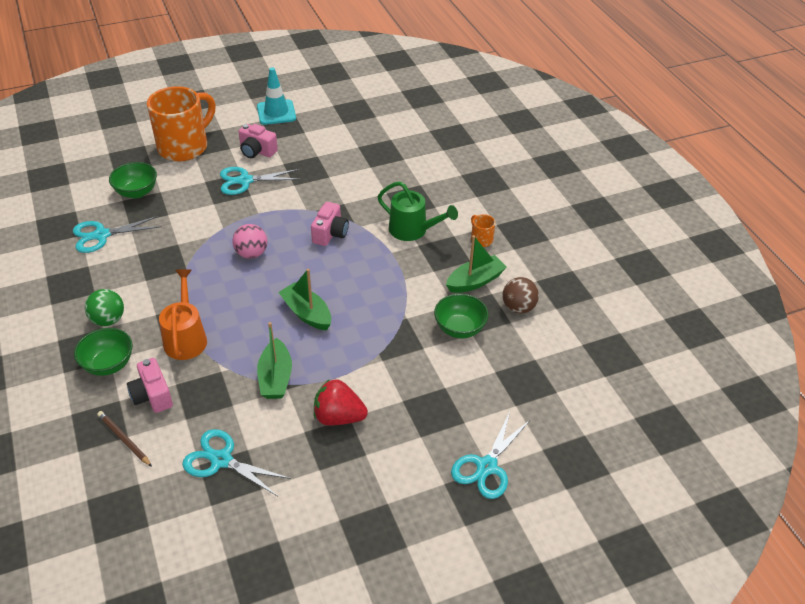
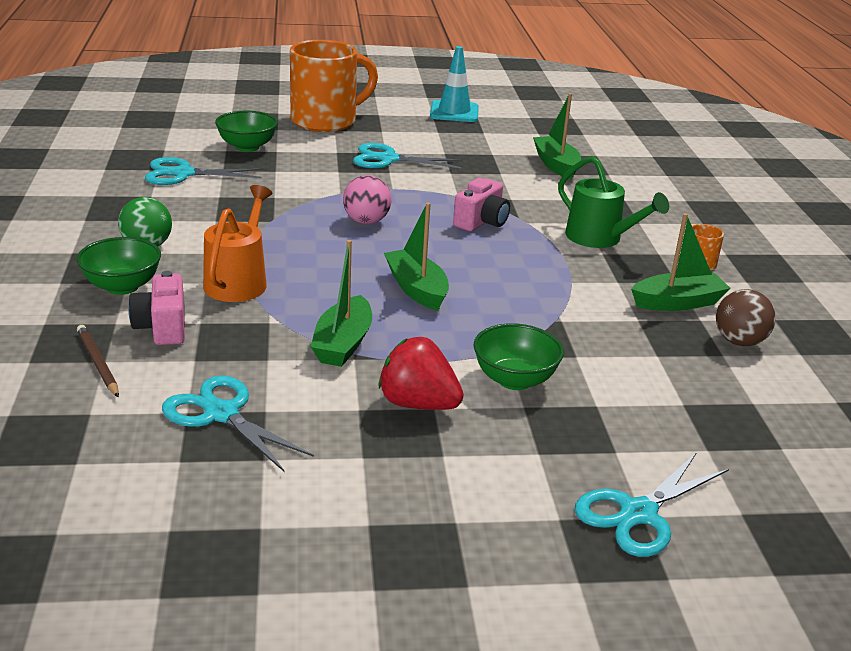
camera: 15 degrees right, 15 degrees down
(257, 151) = (415, 138): pink camera -> none
(365, 158) = (556, 165): none -> green boat
(459, 328) = (639, 346): green bowl -> green bowl (514, 380)

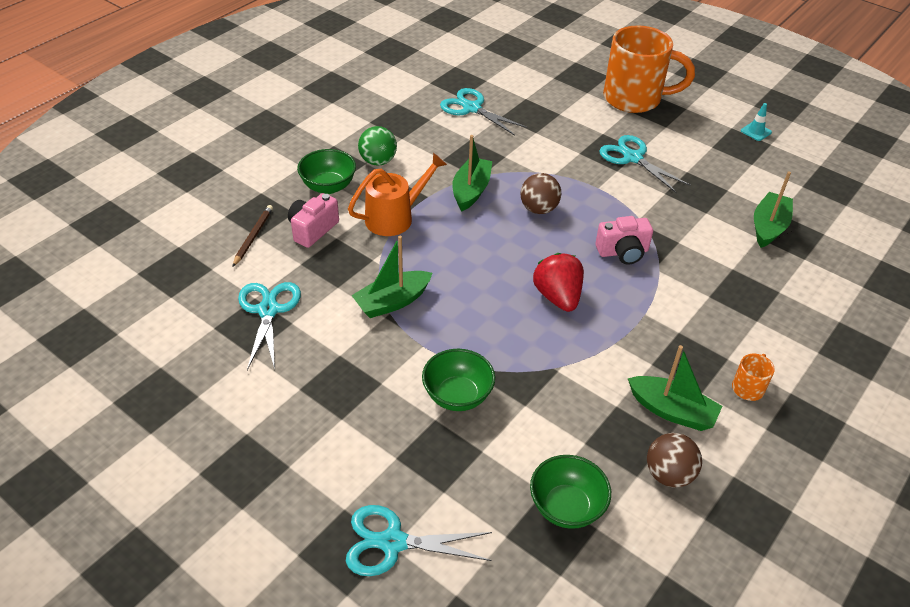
camera: 45 degrees right, 15 degrees up
(247, 147) = (544, 101): green bowl -> green bowl (566, 507)
(366, 221) = (538, 209): pink ball -> brown ball
(417, 289) = (494, 286): green boat -> green boat (471, 191)
(418, 404) = (376, 374): red strawberry -> red strawberry (557, 297)
(454, 112) = (756, 131): turquoise traffic cone -> turquoise traffic cone, size x0.52
(599, 238) = (697, 317): green watering can -> none

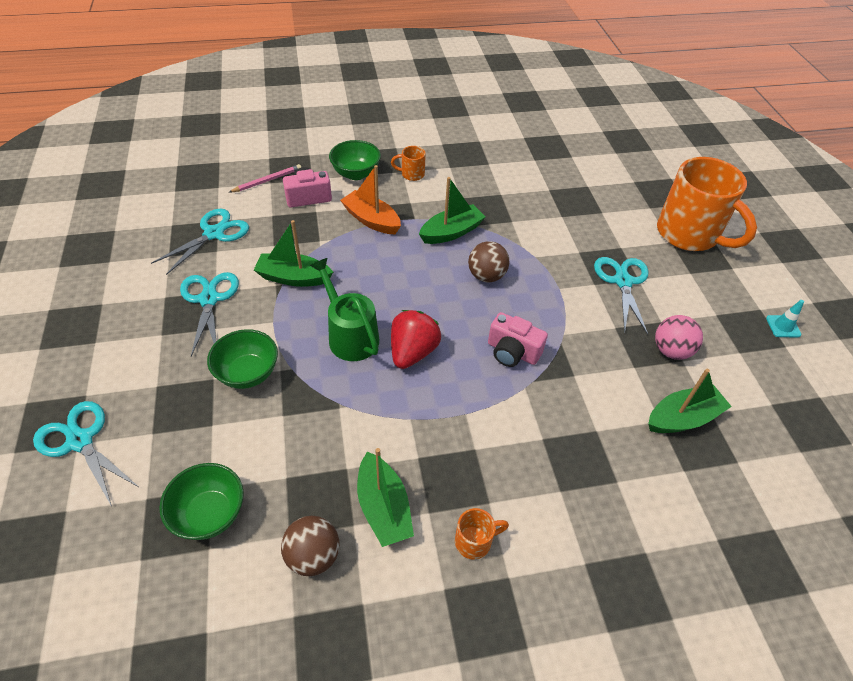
camera: 40 degrees right, 5 degrees up
(253, 237) = (267, 180): brown pencil -> pink pencil
(378, 161) = (411, 174): green ball -> orange mug
(394, 217) = (371, 220): orange watering can -> orange boat
(471, 108) = (532, 171): turquoise scissors -> turquoise scissors (209, 299)
(497, 316) = (350, 336): none -> green watering can
(714, 187) = (671, 351): none -> pink ball

